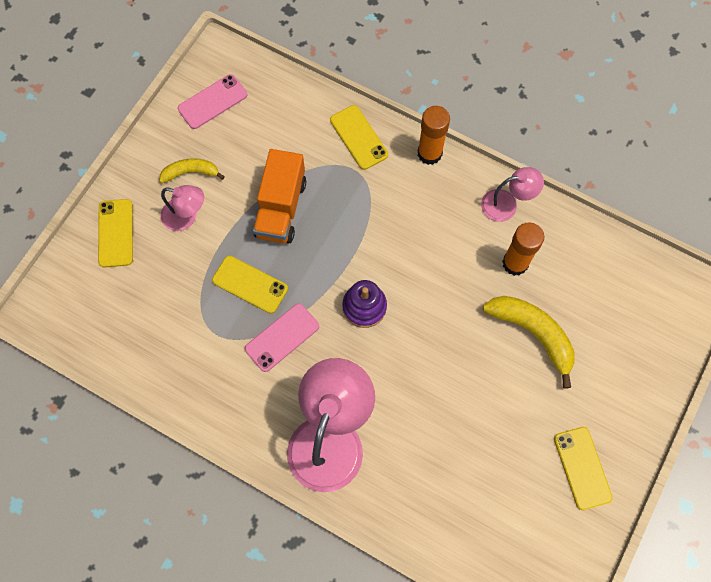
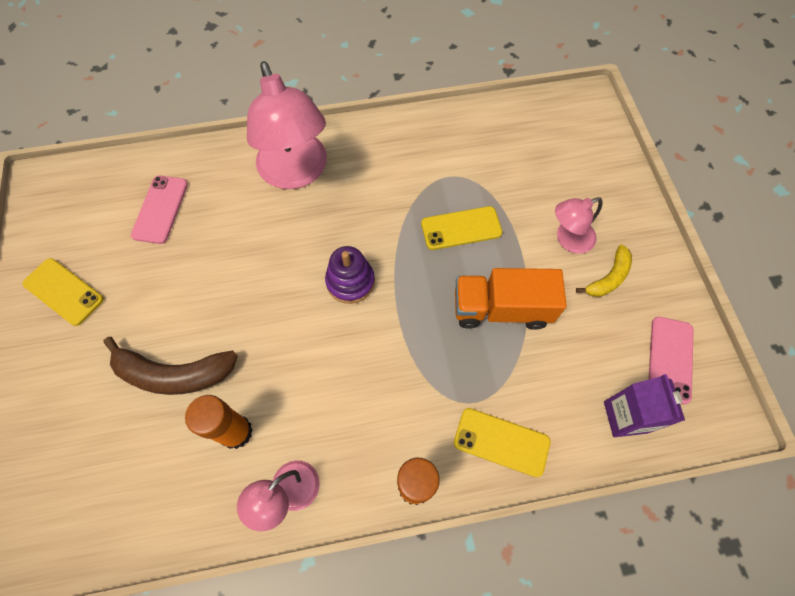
camera: 140 degrees right, 5 degrees down
(116, 233) = (604, 187): yellow phone -> none
(274, 96) = (625, 417): none -> purple carton
(281, 208) = (501, 309): orange truck -> orange truck turned 60 degrees counterclockwise
(282, 337) = (396, 210): pink phone -> pink phone (160, 209)
(533, 333) = (174, 374): yellow banana -> brown banana

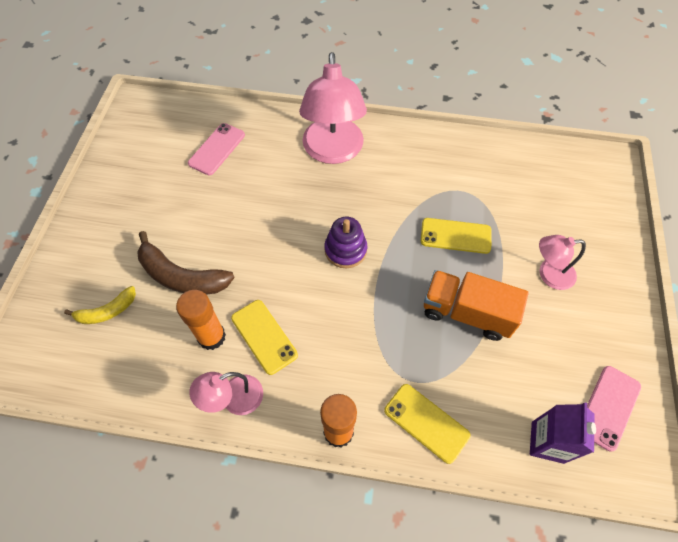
camera: 20 degrees right, 5 degrees down
(63, 291) = (124, 189): yellow phone -> yellow phone (264, 336)
(608, 277) = (575, 318): yellow banana -> yellow banana (107, 311)

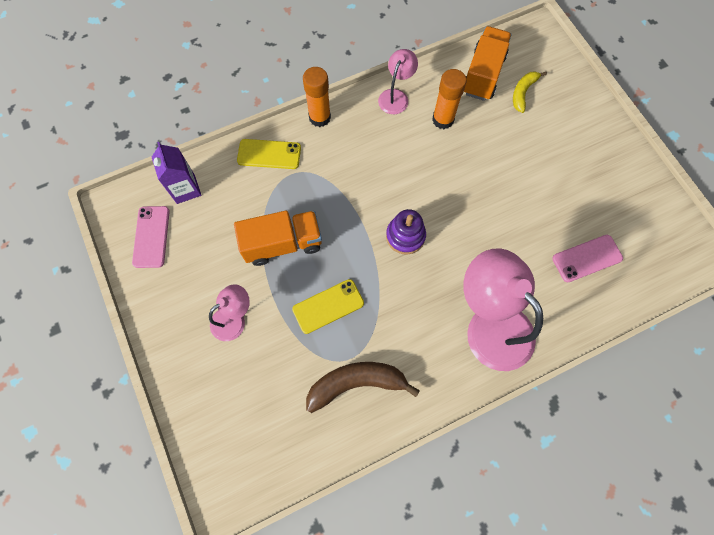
camera: 145 degrees right, 10 degrees up
(121, 360) = (483, 74): none -> orange truck
(182, 276) = (501, 142): brown banana -> brown banana (356, 384)
(217, 149) = (587, 258): pink phone -> pink phone turned 75 degrees clockwise
(264, 336) = (410, 140): yellow phone -> none

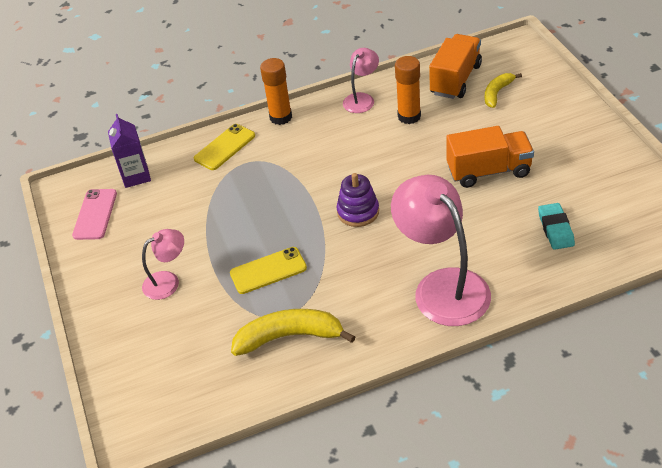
camera: 10 degrees right, 25 degrees down
(269, 154) = (225, 147): yellow phone -> yellow phone turned 60 degrees counterclockwise
(282, 244) = (228, 219): orange truck -> orange truck (488, 171)
(356, 384) = (289, 337): brown banana -> yellow banana
(587, 258) = (555, 229): pink phone -> turquoise eraser

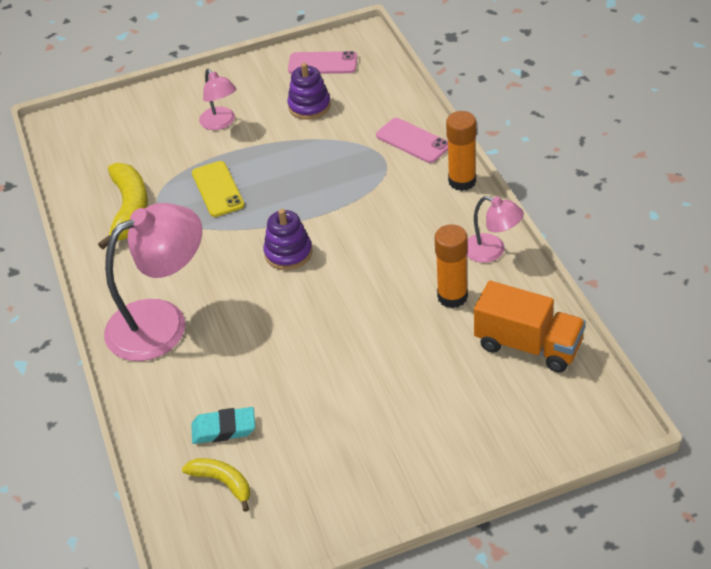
camera: 90 degrees right, 0 degrees up
(136, 176) = (375, 82): purple carton -> none
(159, 217) = (309, 106): none -> purple stacking toy
(225, 147) = (413, 141): yellow phone -> pink phone
(488, 171) = (337, 371): orange truck -> none
(497, 93) = (494, 389): yellow banana -> yellow banana (222, 482)

